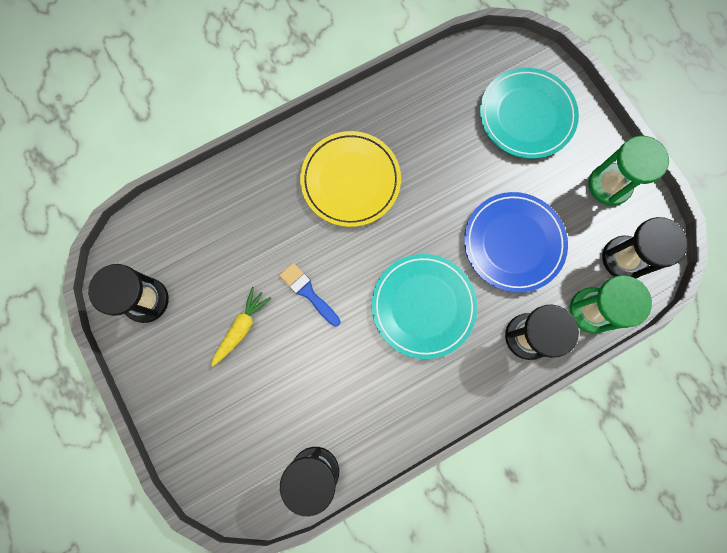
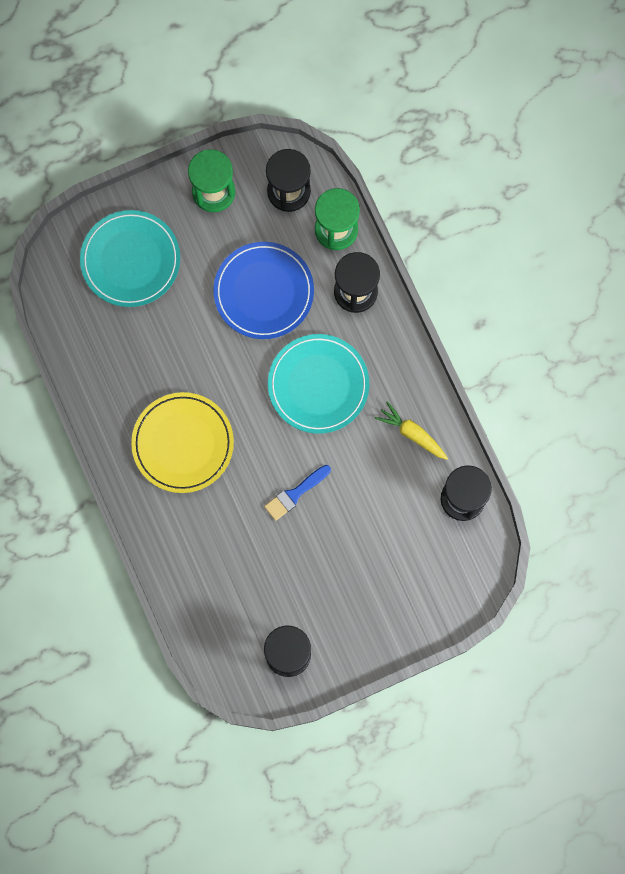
camera: 85 degrees left, 0 degrees up
(241, 328) = (324, 561): yellow carrot -> yellow carrot (412, 434)

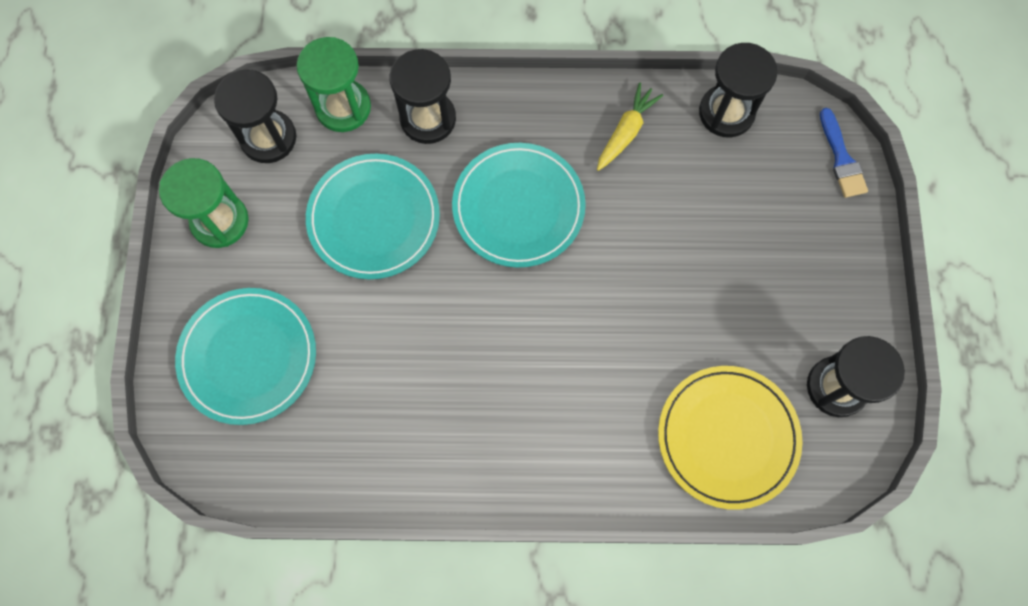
camera: 65 degrees left, 5 degrees down
(183, 443) = (515, 397): yellow plate -> yellow plate (727, 437)
(263, 292) = (374, 218): blue plate -> turquoise plate
(295, 493) = (639, 291): blue brush -> blue brush (841, 158)
(412, 434) = (626, 132): yellow carrot -> yellow carrot turned 150 degrees clockwise

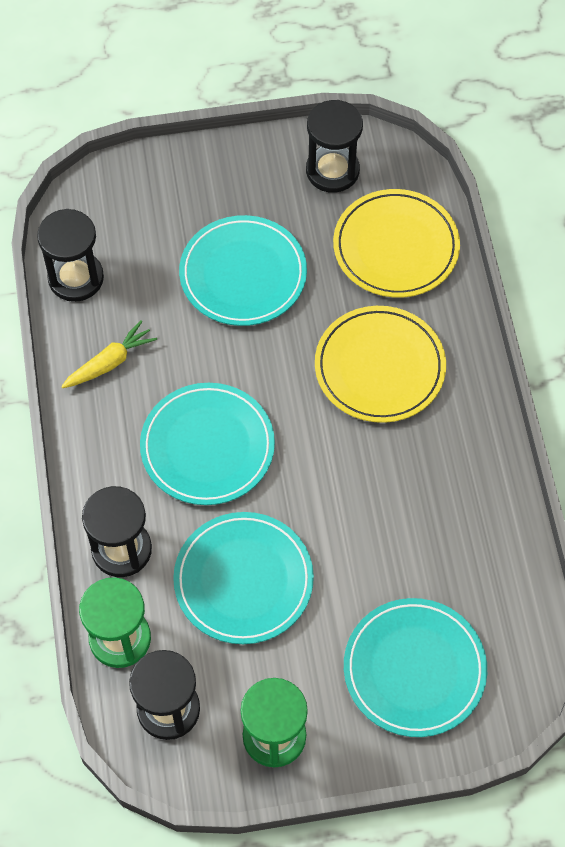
camera: 100 degrees left, 10 degrees down
(579, 389) = (379, 367): none -> yellow plate
(626, 132) = (110, 362): yellow carrot -> yellow carrot turned 120 degrees clockwise
(711, 271) = (243, 274): none -> turquoise plate
(841, 158) = (111, 181): blue brush -> none

